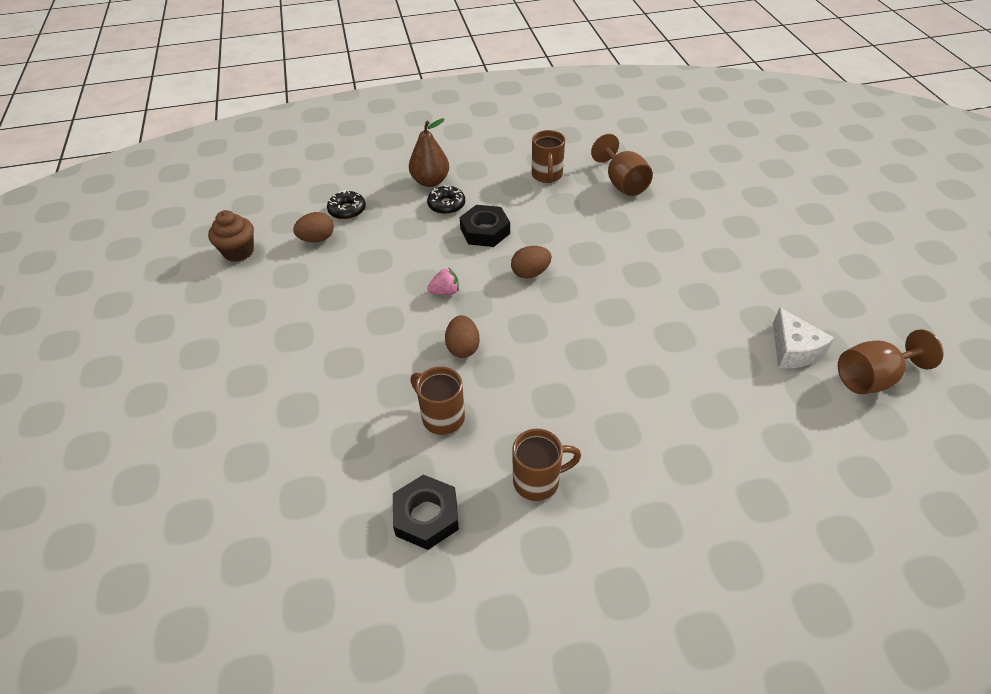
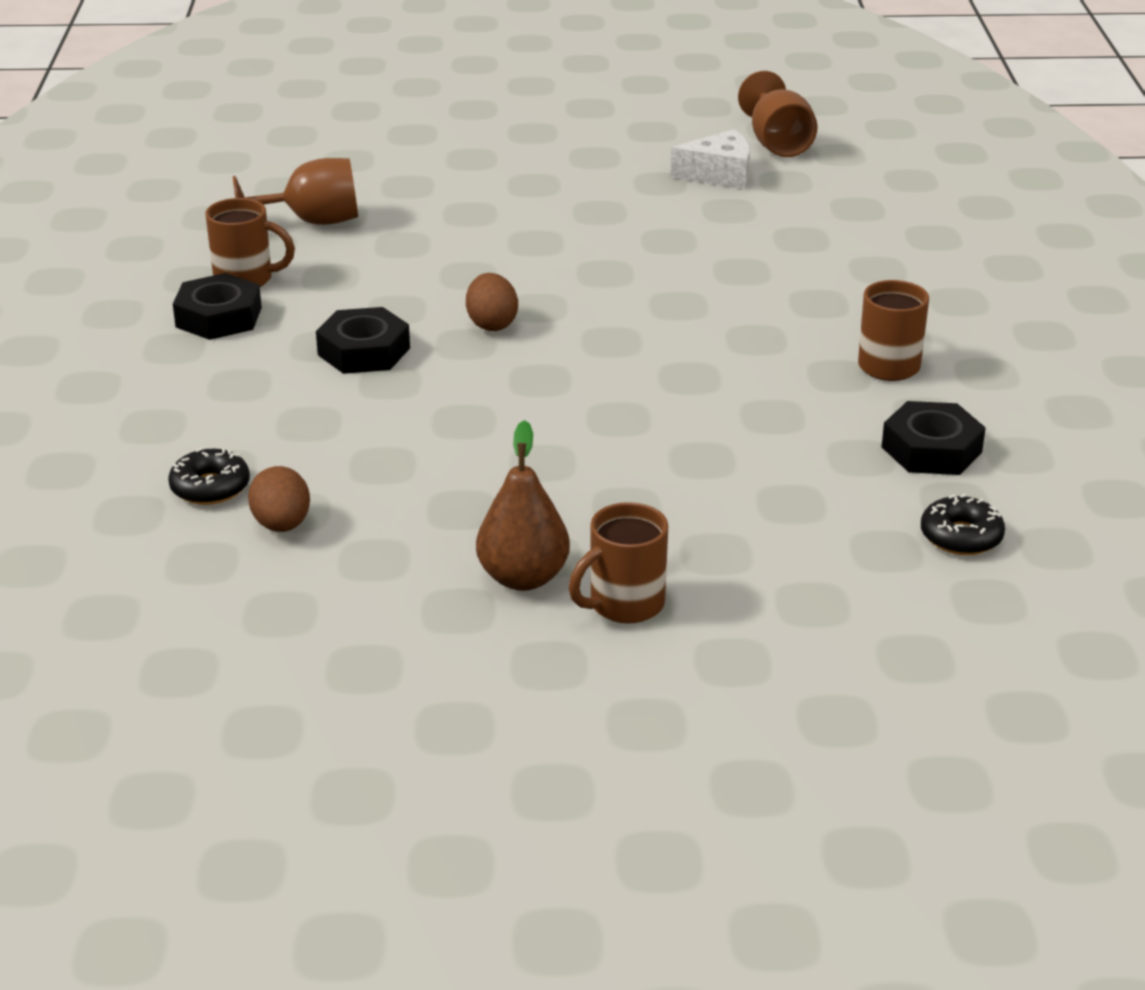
camera: 80 degrees left, 15 degrees down
(238, 251) = (266, 623): brown cupcake -> none
(430, 181) = (179, 391): brown pear -> brown pear (523, 578)
(442, 417) = (765, 425): brown mug -> brown mug (624, 605)
(445, 292) = (500, 401): pink strawberry -> none
(446, 205) = (266, 381): black donut -> black donut (961, 537)
(463, 348) = (634, 396): brown egg -> none
(505, 176) = (219, 317): none -> black nut

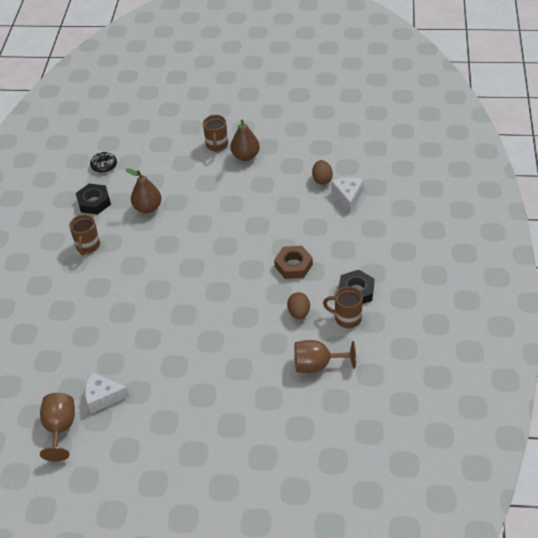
camera: 170 degrees left, 15 degrees up
(210, 487) = (348, 196): black donut -> white cheese
(364, 351) = (293, 265): black nut -> brown nut
(492, 324) = (239, 280): brown egg -> brown egg (299, 313)
(624, 605) = (217, 145): brown mug -> brown mug turned 120 degrees clockwise
(773, 443) = (148, 208): none -> brown pear

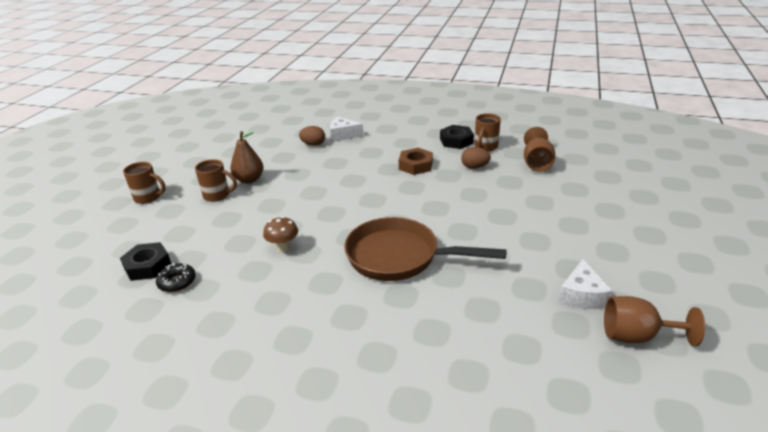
camera: 80 degrees left, 15 degrees down
(87, 246) = (323, 302): brown mug -> brown mug (148, 198)
(94, 202) = (242, 294): black nut -> black nut (147, 266)
(142, 279) = (400, 257): none -> brown pan
(148, 208) = (283, 248): brown pear -> brown mushroom

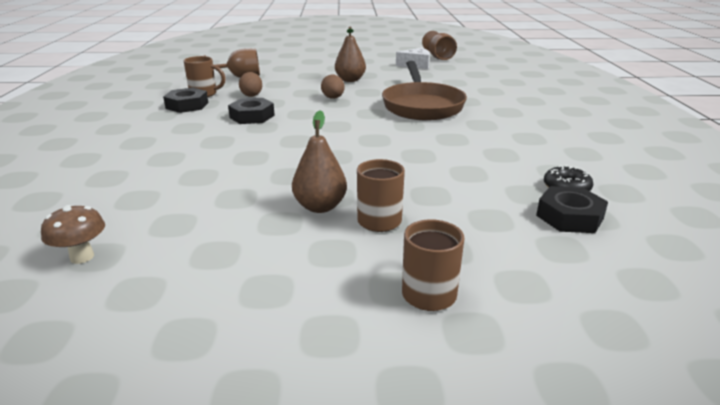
camera: 110 degrees left, 5 degrees down
(283, 248) = (454, 149): brown mushroom -> brown mushroom (82, 257)
(313, 144) = (189, 182): brown egg -> brown egg (333, 98)
(343, 135) = (156, 166): white cheese -> none
(415, 165) = (252, 116): brown nut -> black nut
(512, 226) = (350, 80): none -> brown pear

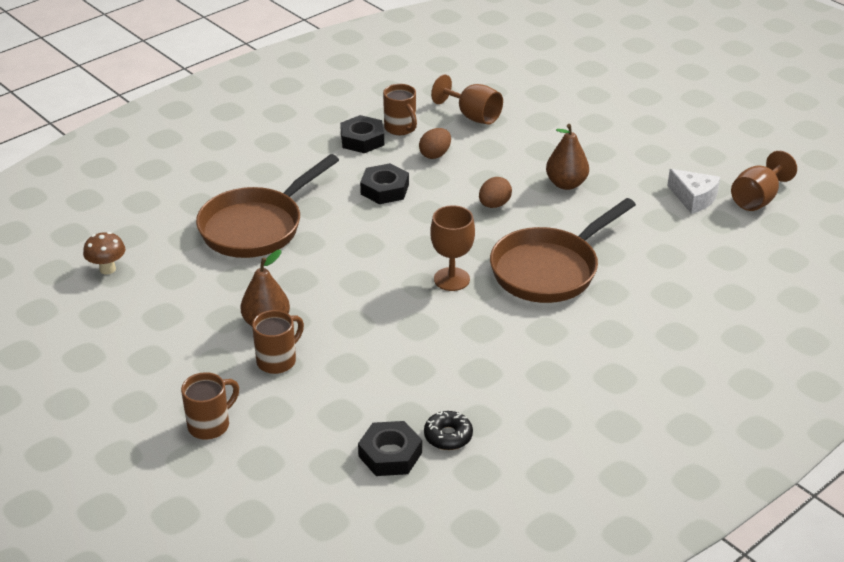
camera: 50 degrees right, 10 degrees up
(192, 166) = (257, 226): none -> brown pan
(385, 130) = (451, 279): none -> brown goblet

